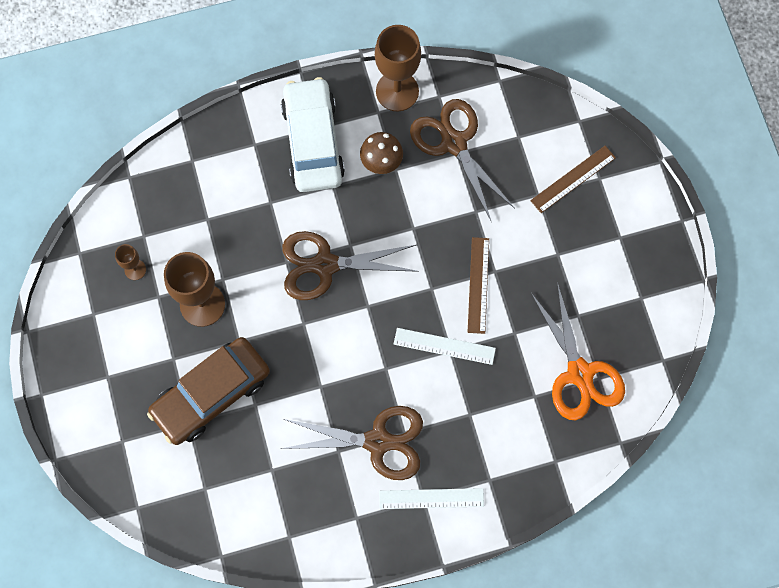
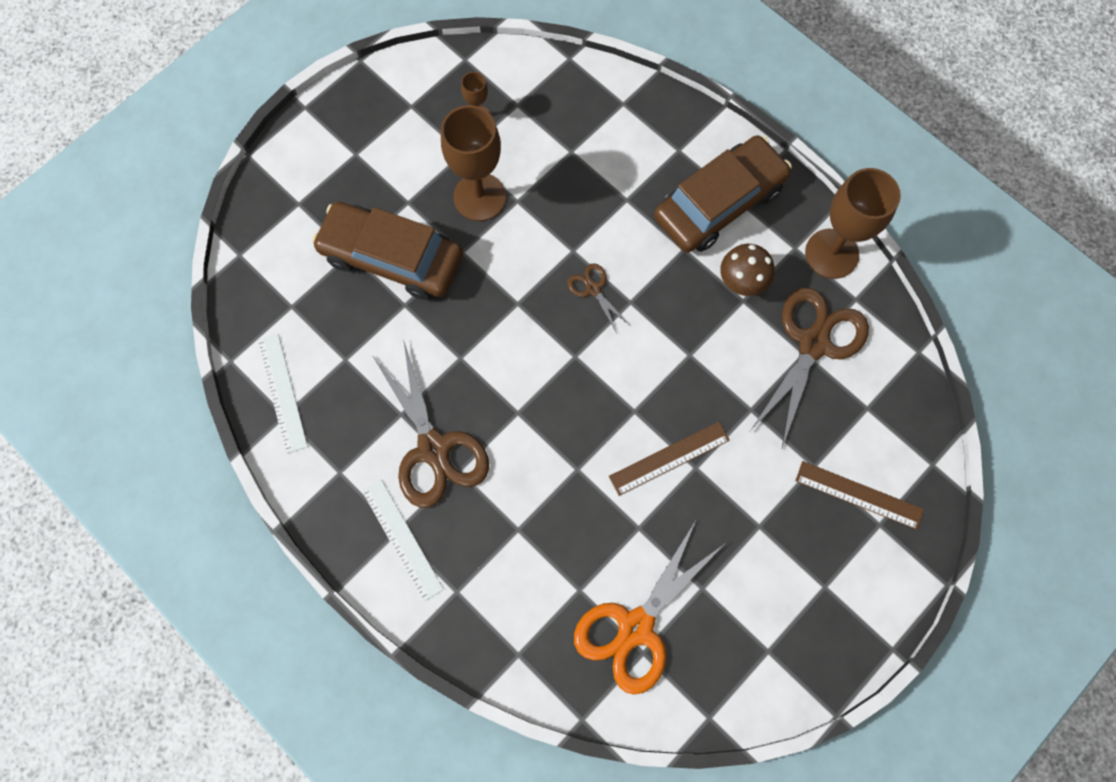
camera: 60 degrees right, 0 degrees up
(313, 141) = (719, 203): white car -> brown car
(325, 265) = (593, 289): brown scissors -> brown scissors, size x0.47
(444, 346) = (578, 460): white ruler -> white ruler (282, 393)

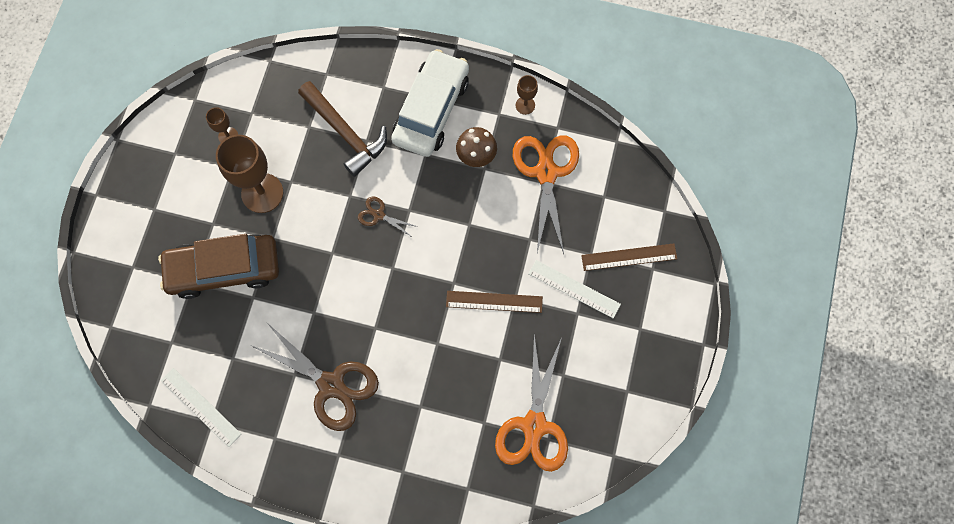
camera: 30 degrees left, 0 degrees up
(402, 539) = (345, 458): white ruler -> white ruler (574, 289)
(607, 179) = (345, 133): none -> brown hammer
(669, 458) = (494, 302): brown ruler -> brown ruler turned 60 degrees clockwise
(719, 203) = (431, 110): brown car -> white car
(813, 343) = (546, 172): brown scissors -> orange scissors
(831, 254) = (525, 105): brown goblet -> brown goblet, size x0.48

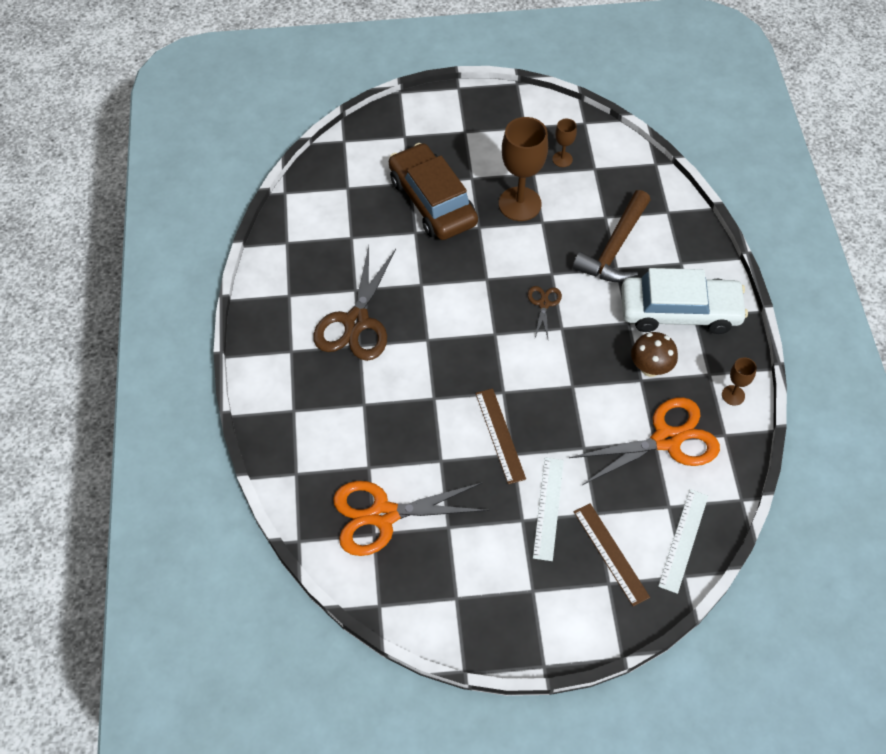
camera: 70 degrees right, 15 degrees down
(200, 407) = (297, 229): white ruler -> white ruler (683, 540)

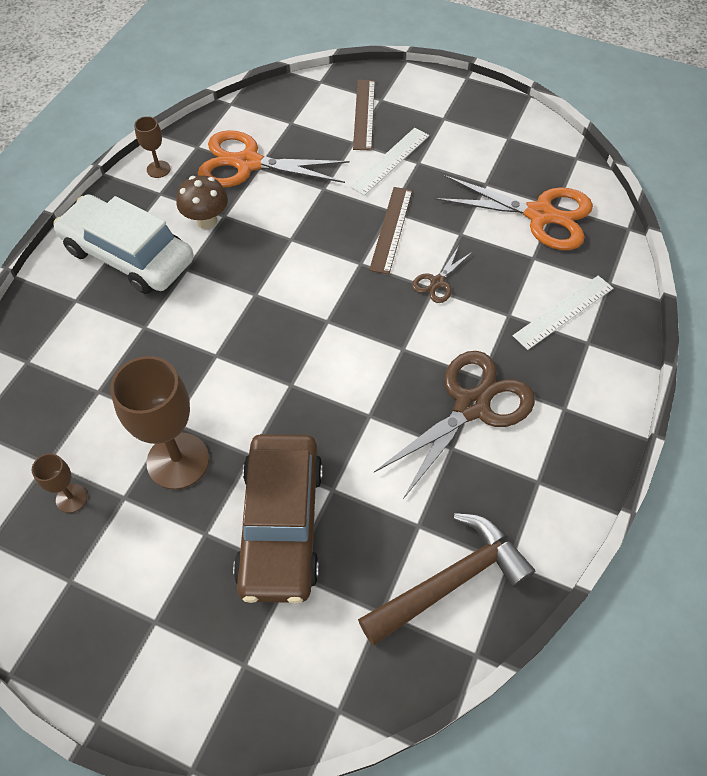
camera: 150 degrees left, 0 degrees up
(543, 304) = (252, 327): brown scissors -> brown scissors (437, 282)
(614, 248) = (124, 349): brown hammer -> brown hammer (450, 581)
(683, 540) = (300, 99): white ruler -> white ruler (563, 312)

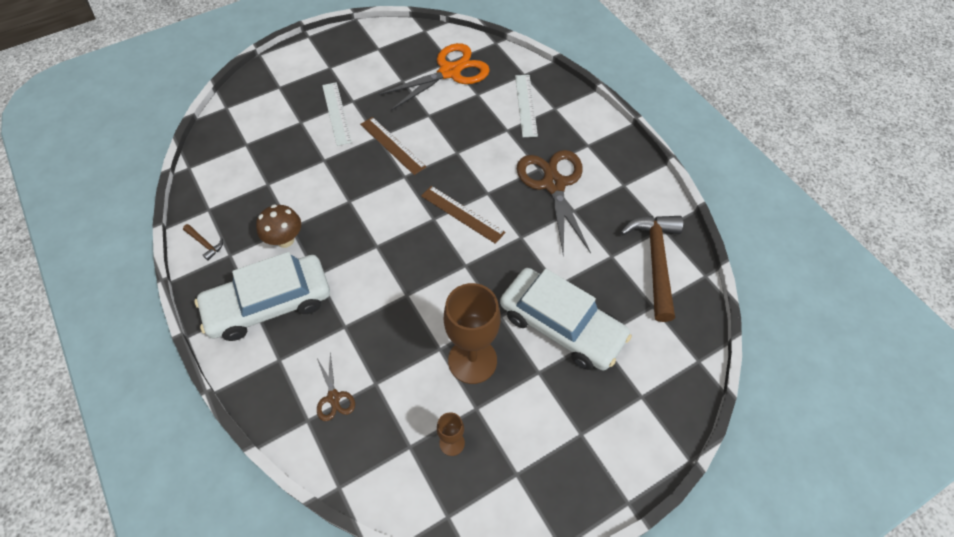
camera: 55 degrees left, 0 degrees up
(158, 169) = (205, 244): brown goblet -> brown hammer
(248, 163) = (257, 188): orange scissors -> none
(281, 524) = (561, 325): brown car -> white car
(364, 114) = (282, 102): brown ruler -> brown ruler (462, 214)
(437, 282) = (454, 147): brown scissors -> brown scissors (334, 397)

